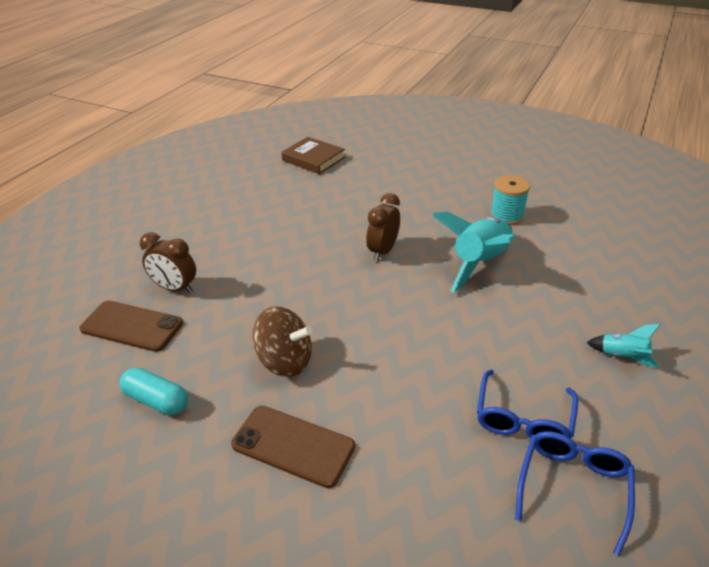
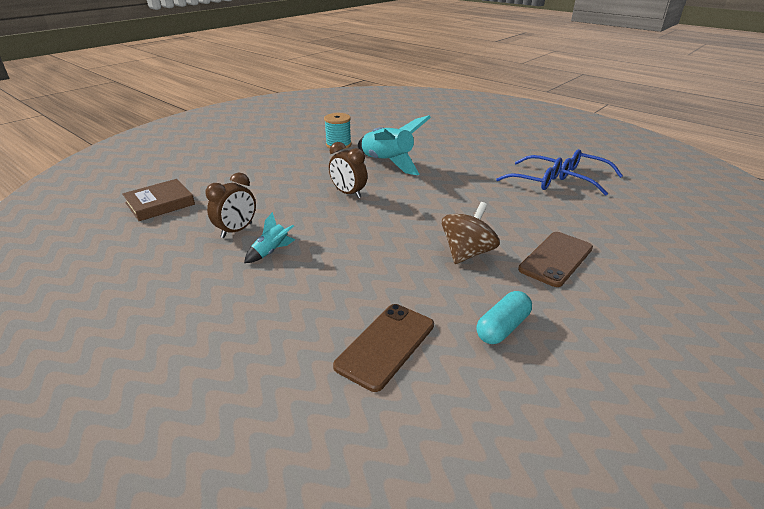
camera: 75 degrees left, 5 degrees down
(175, 288) = (334, 310): brown clock -> brown clock (236, 230)
(622, 356) = (491, 146): turquoise rocket -> turquoise rocket (271, 252)

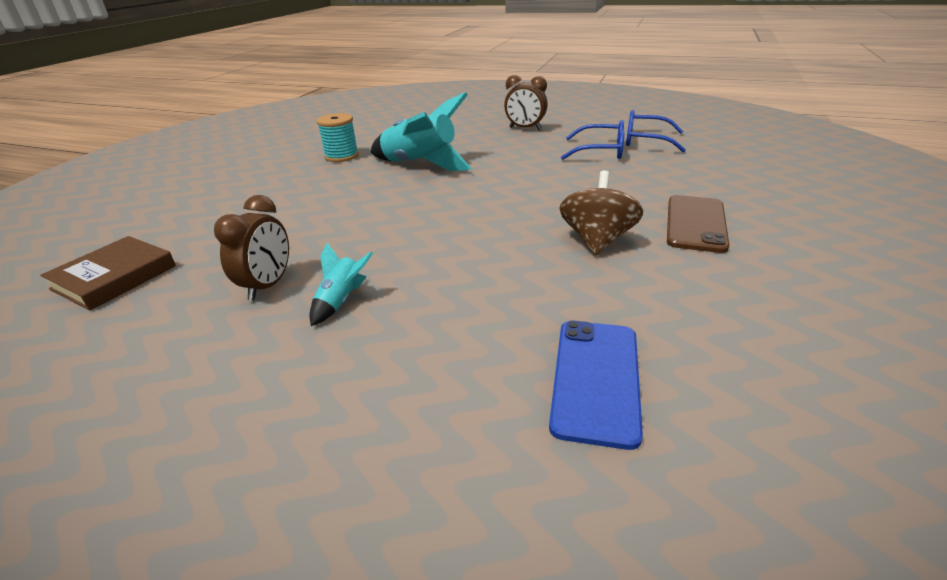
camera: 20 degrees left, 0 degrees up
(348, 193) = (396, 206): brown clock -> brown clock (525, 128)
(386, 345) = (596, 379): brown phone -> blue phone
(502, 327) = (712, 313): turquoise capsule -> none

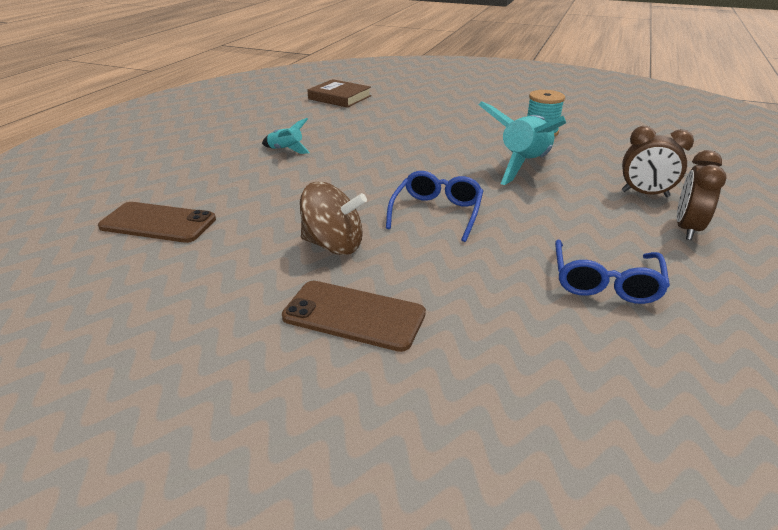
camera: 90 degrees right, 0 degrees up
(268, 286) = (314, 131): brown clock -> brown clock (645, 194)
(596, 379) = (158, 223): blue phone -> brown phone
(645, 141) = (677, 337): blue glasses -> blue glasses (437, 213)

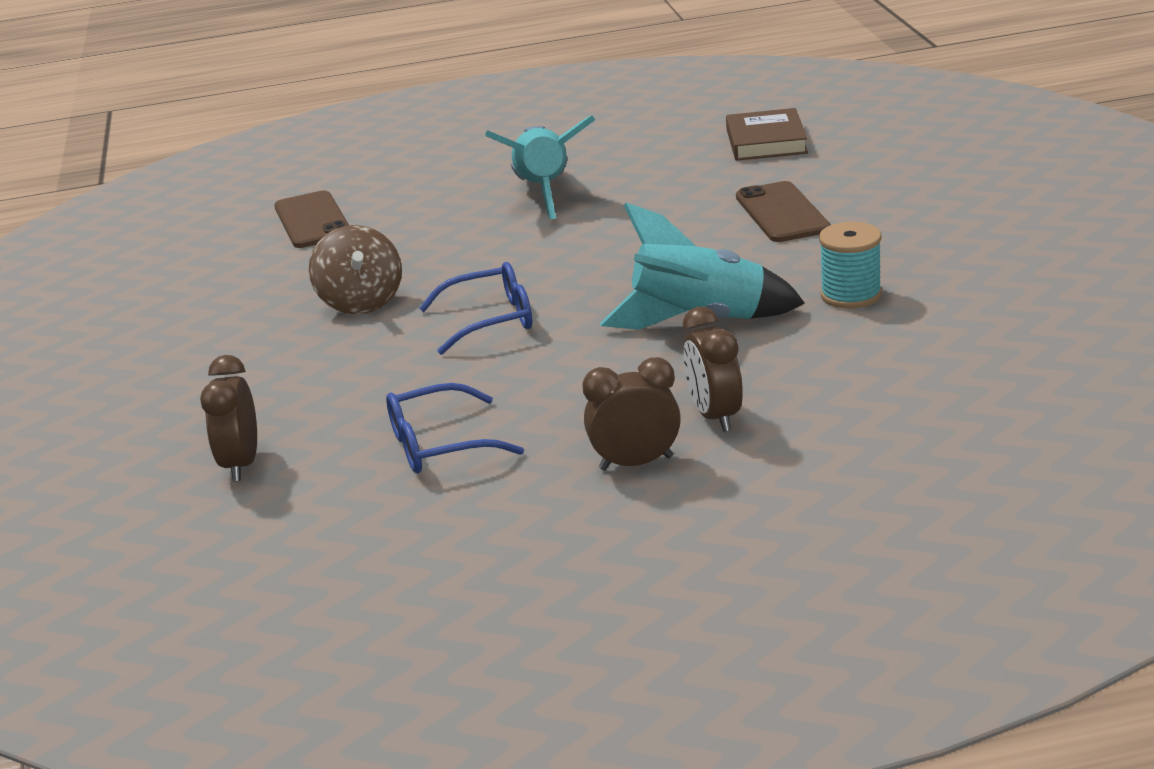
camera: 60 degrees right, 5 degrees down
(286, 150) = (544, 192): turquoise rocket -> turquoise rocket, size x2.12
(354, 315) = (257, 355): brown phone -> brown phone (782, 213)
(555, 385) = (241, 464): none -> brown clock

